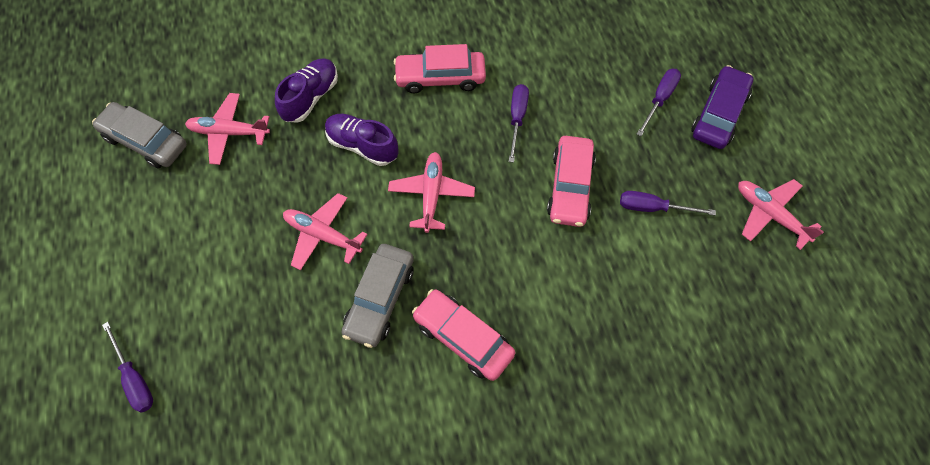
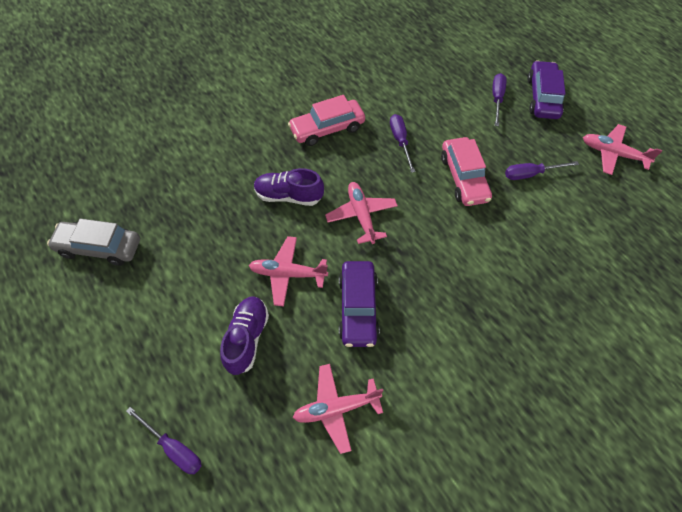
camera: 20 degrees left, 5 degrees down
(229, 133) = (171, 219): pink plane -> pink plane (336, 408)
(310, 97) = (229, 172): purple shoe -> purple shoe (247, 338)
(380, 299) = (358, 308): grey car -> purple car
(463, 338) = (438, 315): pink car -> none

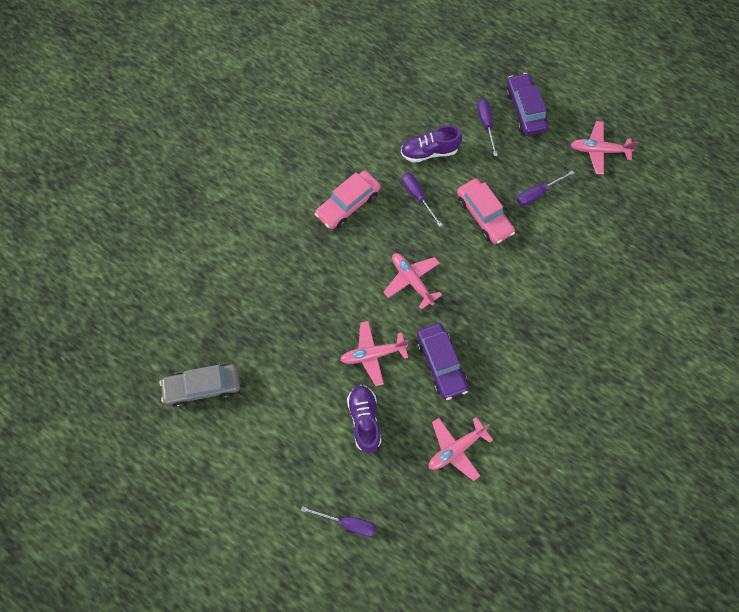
camera: 20 degrees left, 10 degrees up
(289, 196) = (343, 283): purple shoe -> purple shoe (429, 152)

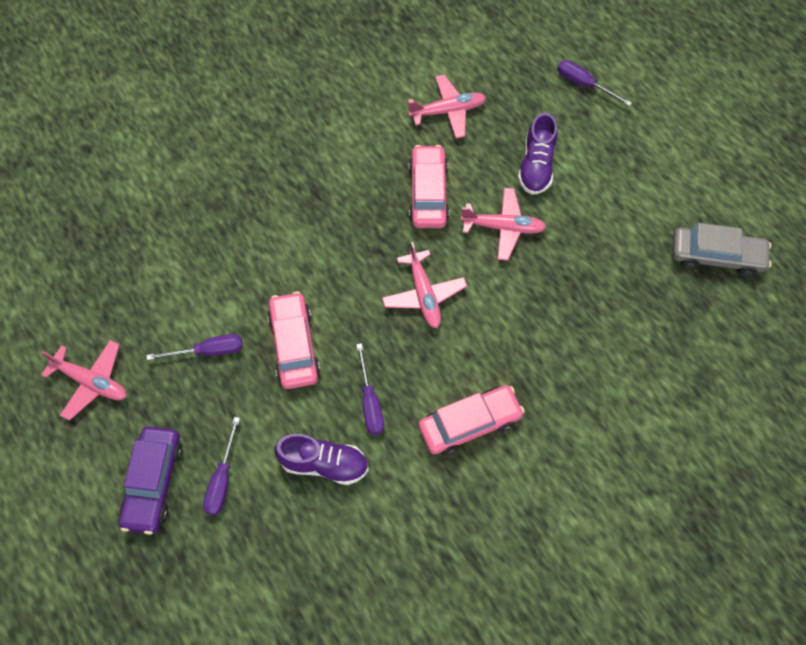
camera: 160 degrees left, 5 degrees down
(441, 363) = (428, 193): purple car -> pink car

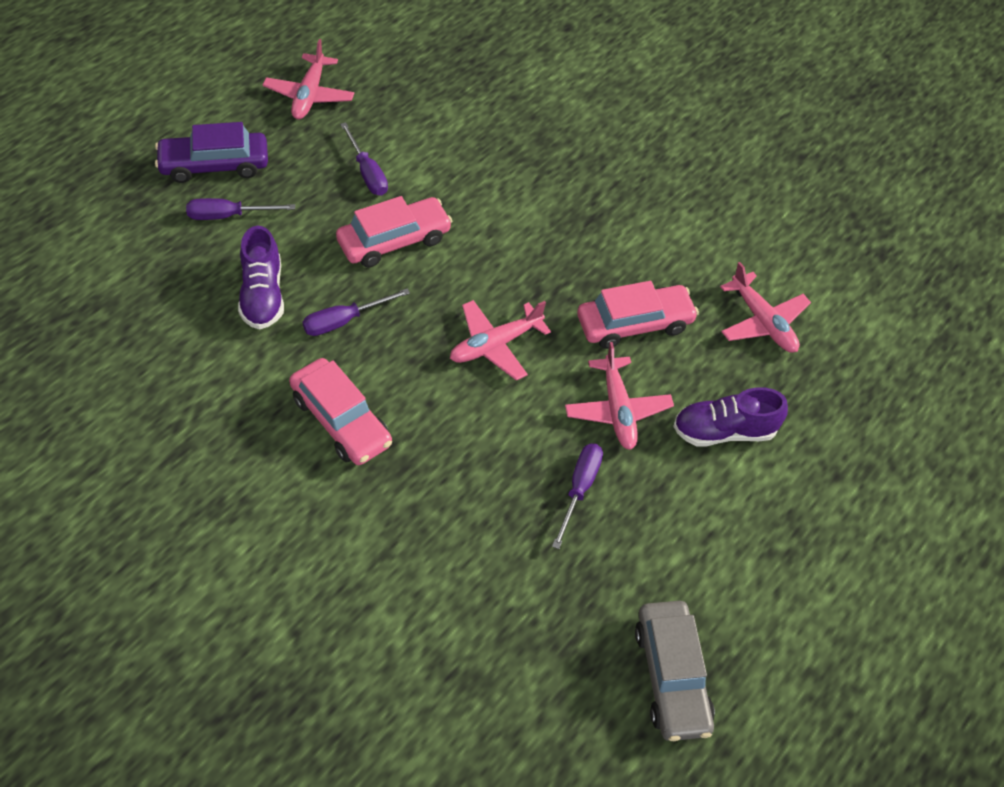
camera: 70 degrees right, 10 degrees down
(584, 84) = (882, 467): purple screwdriver -> purple screwdriver (579, 489)

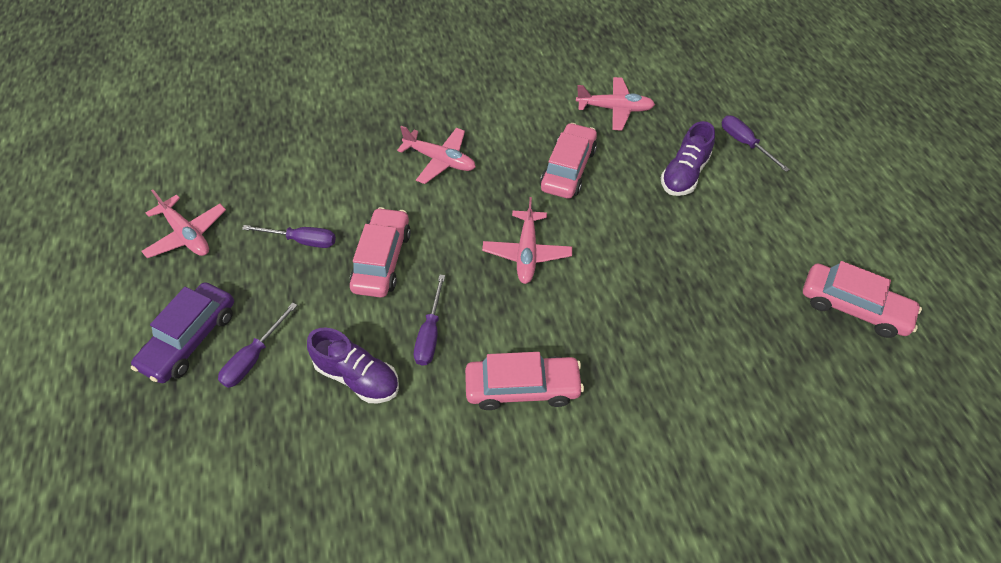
camera: 50 degrees left, 0 degrees up
(579, 489) = (680, 273): purple screwdriver -> purple screwdriver (744, 143)
(617, 410) = (631, 217): pink plane -> pink plane (440, 160)
(671, 676) = (853, 307): grey car -> pink car

